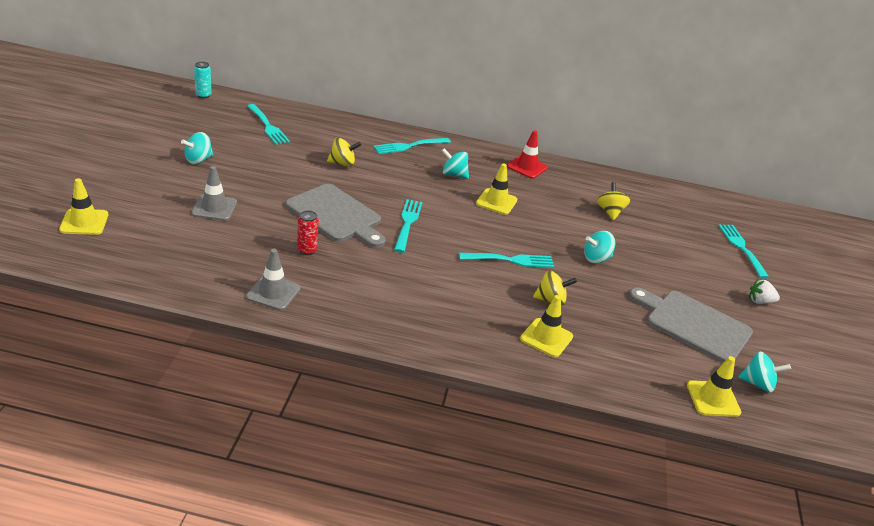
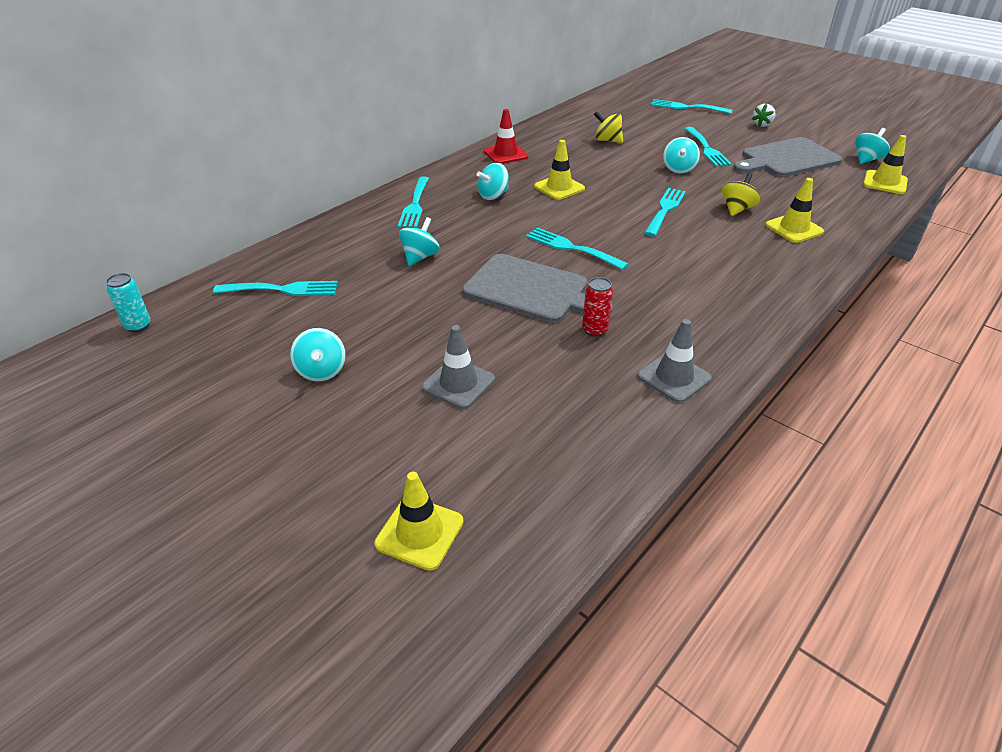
camera: 55 degrees left, 5 degrees up
(336, 215) = (531, 290): grey cutting board -> grey cutting board turned 45 degrees clockwise
(342, 164) = (420, 257): yellow spinning top -> turquoise spinning top
(658, 270) = (706, 149): none -> turquoise fork

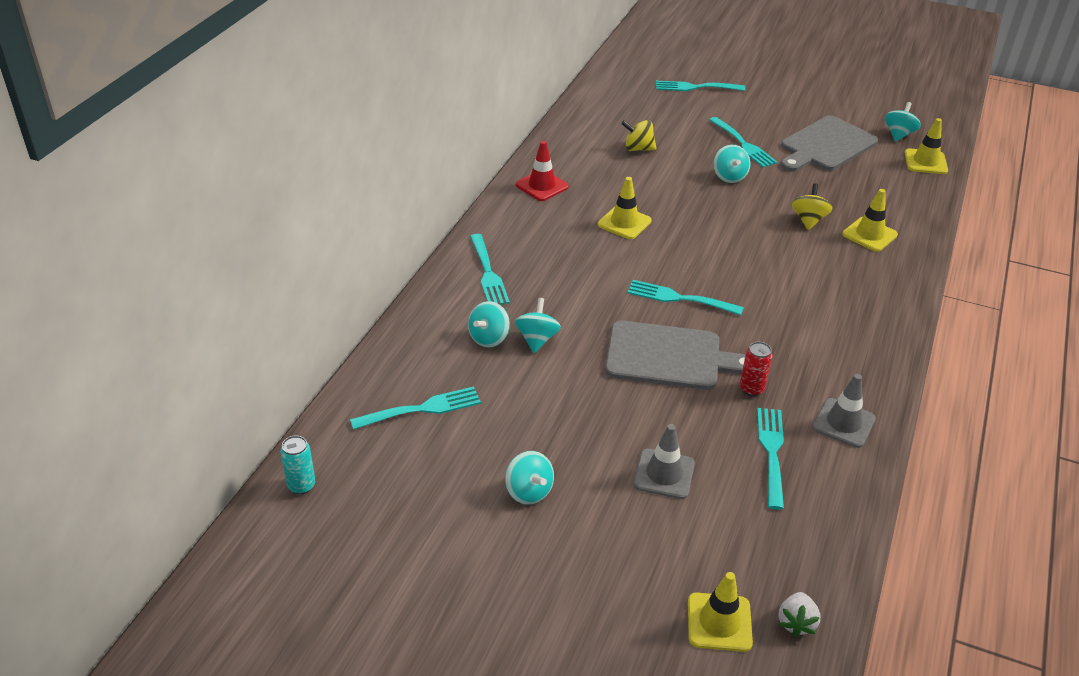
camera: 20 degrees left, 0 degrees up
(493, 195) = (563, 246): turquoise spinning top -> turquoise spinning top (489, 338)
(665, 210) = (743, 233): turquoise fork -> turquoise fork (771, 452)
(762, 124) = (781, 101): white strawberry -> white strawberry (796, 622)

